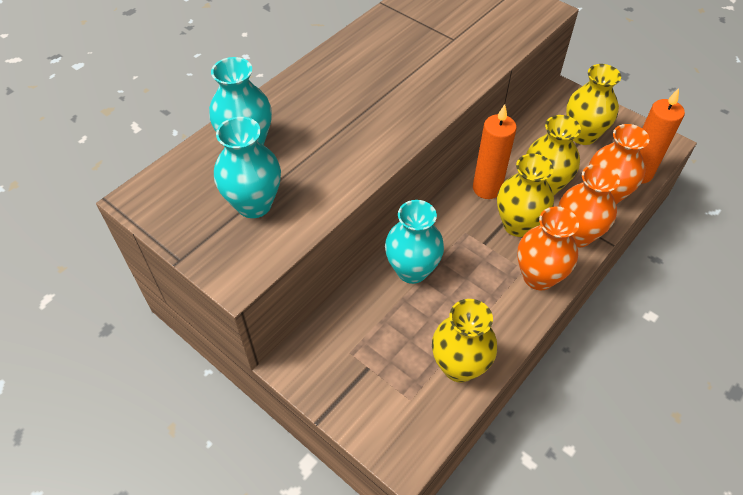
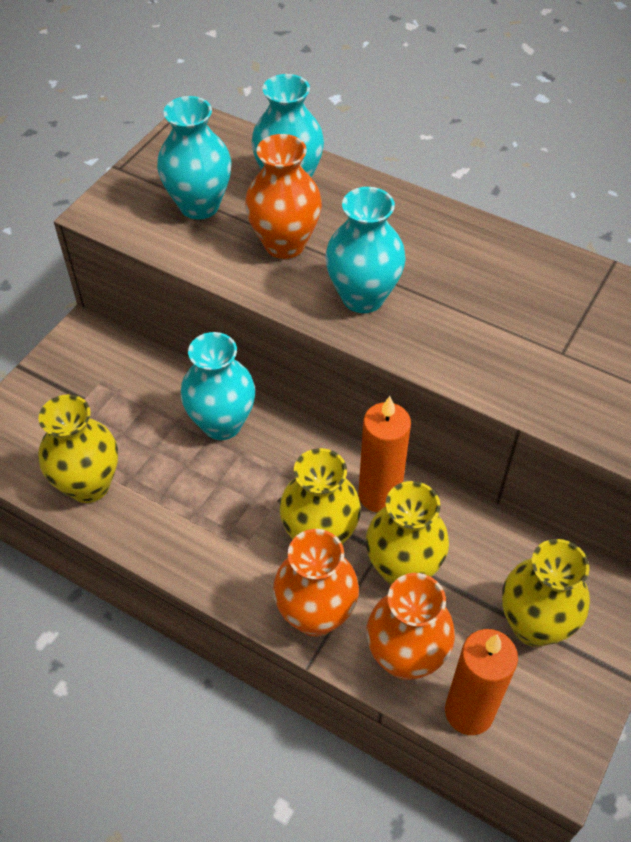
camera: 80 degrees right, 0 degrees up
(386, 120) = (363, 297): none -> turquoise vase
(538, 277) = (232, 566): orange vase -> orange vase (284, 244)

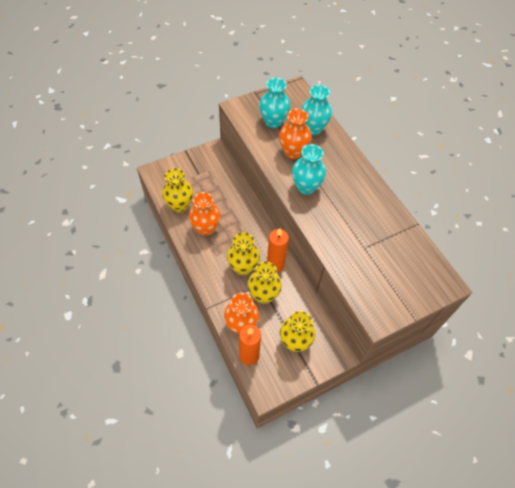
camera: 30 degrees right, 5 degrees up
(222, 424) = (239, 208): turquoise vase -> none
(315, 615) = (222, 293): orange vase -> orange vase (206, 228)

